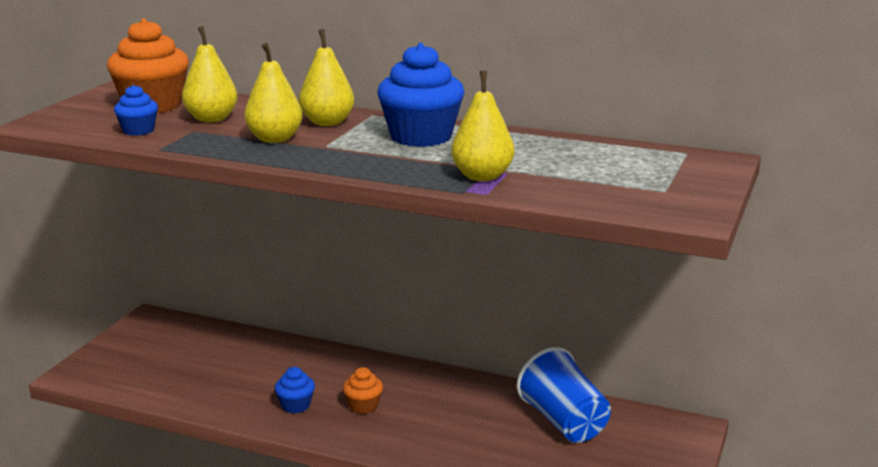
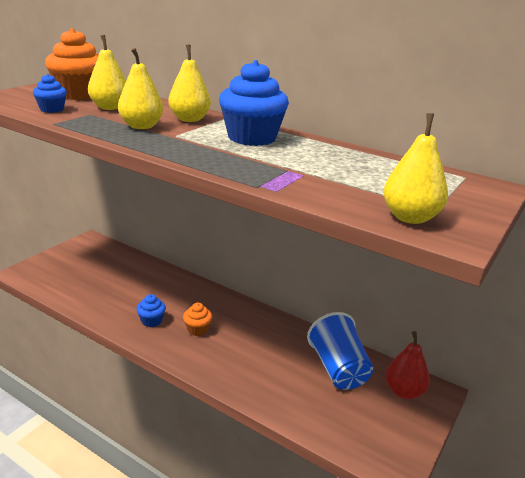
camera: 10 degrees right, 5 degrees up
(482, 176) = (281, 175): yellow pear -> yellow pear (410, 217)
(652, 433) = (404, 391): none -> red pear

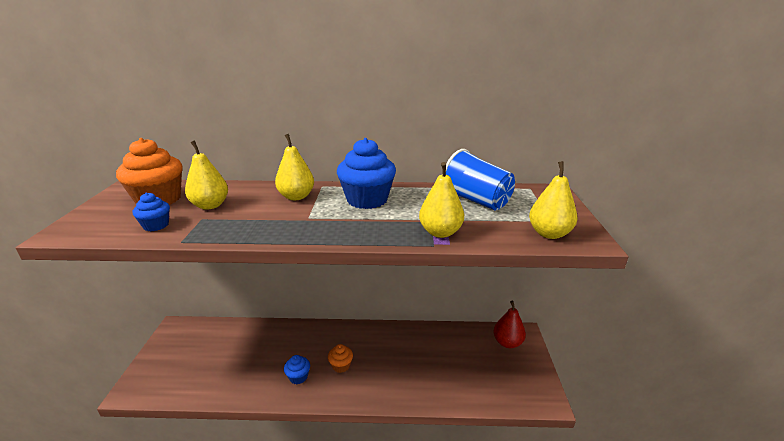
camera: 30 degrees left, 0 degrees up
(141, 126) = (268, 217): yellow pear -> yellow pear (440, 232)
(338, 369) = (459, 347): blue cup -> blue cup (476, 201)

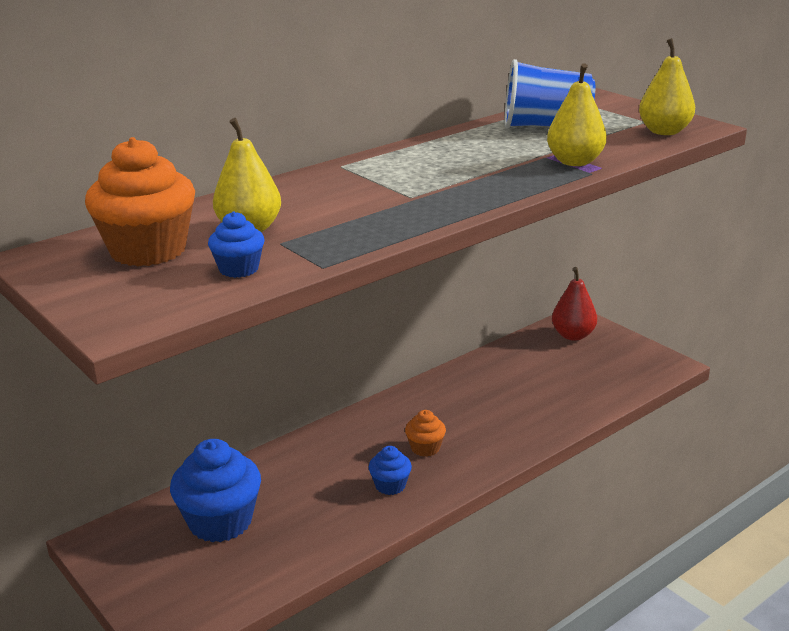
camera: 40 degrees left, 0 degrees up
(296, 197) = (339, 185): yellow pear -> none
(367, 200) = (432, 161): blue cupcake -> blue cupcake (220, 522)

